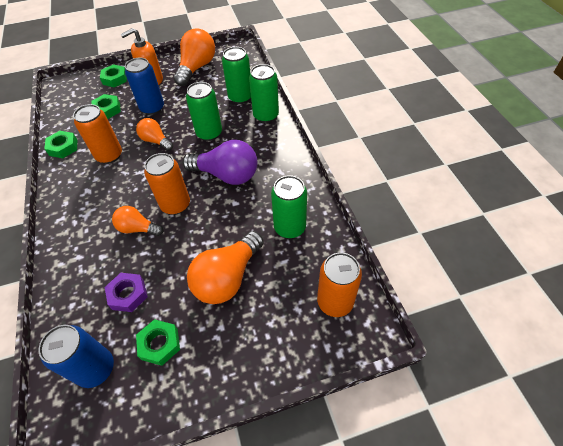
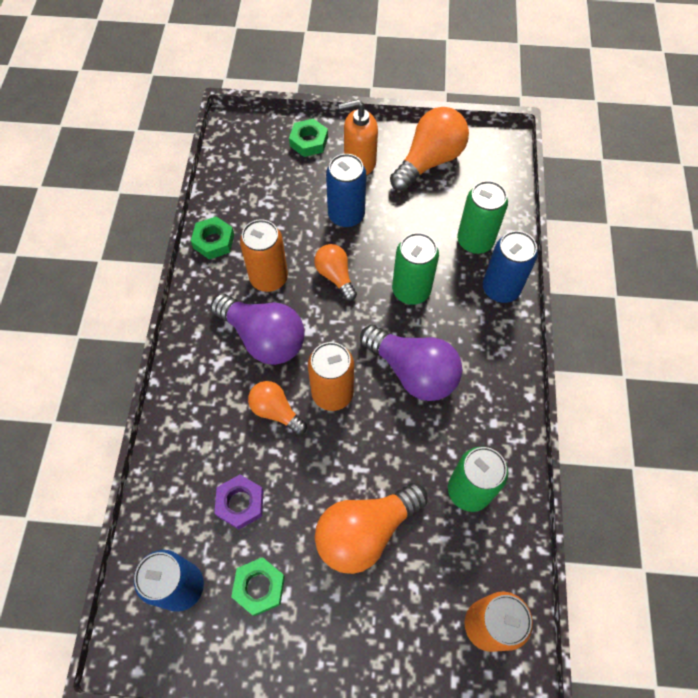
camera: 20 degrees right, 10 degrees up
(107, 109) = (285, 195): green nut -> none
(115, 189) = (263, 338): none -> purple light bulb
(266, 115) = (500, 288): green can -> blue can

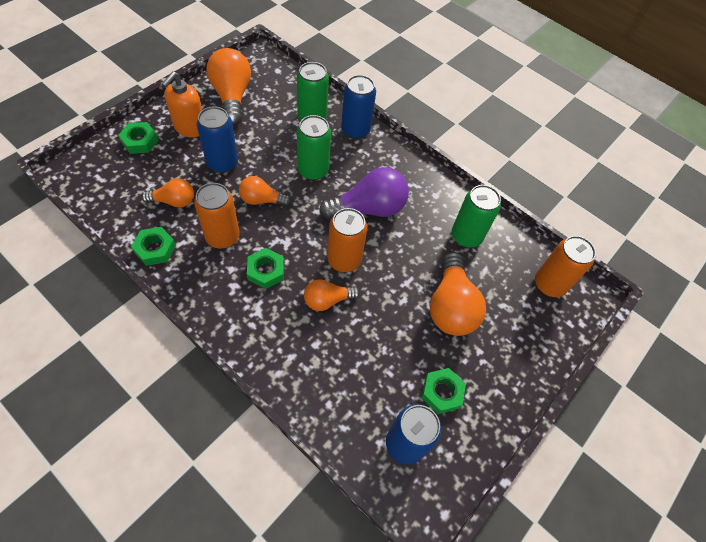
camera: 60 degrees left, 5 degrees down
(240, 503) = (375, 366): purple nut -> none
(263, 338) = (266, 271): purple light bulb -> green nut
(271, 215) = (174, 201): none -> orange light bulb

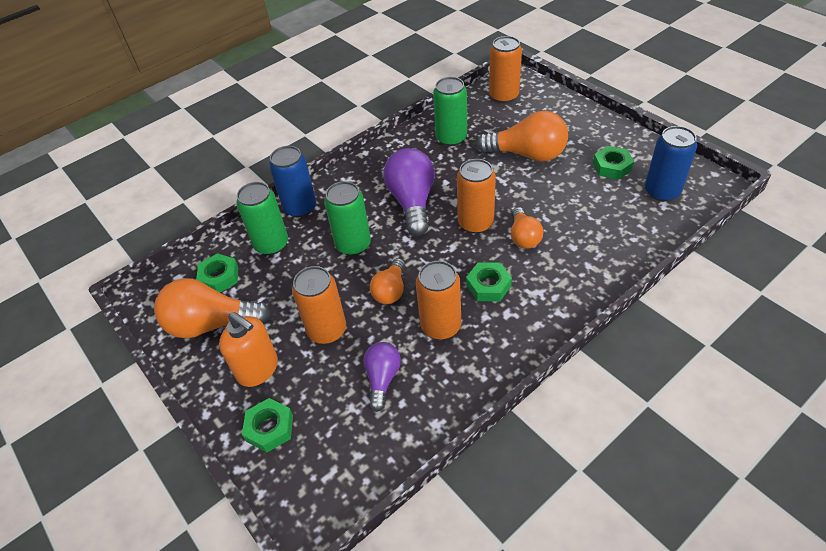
camera: 70 degrees left, 10 degrees down
(155, 249) = (455, 393): green nut -> green nut (219, 277)
(174, 201) = (382, 379): orange light bulb -> purple light bulb
(222, 163) = (327, 330): blue can -> orange can

